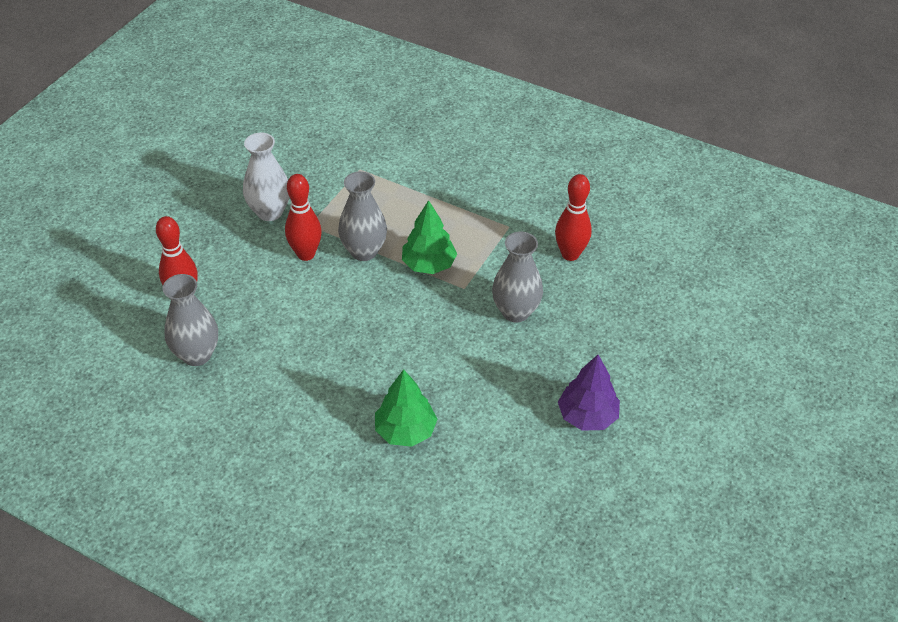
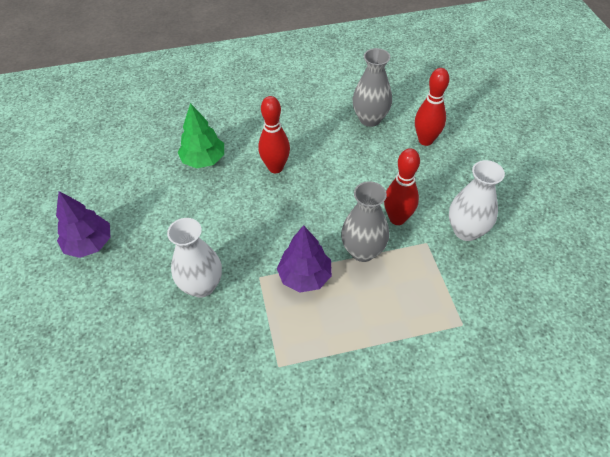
camera: 140 degrees right, 5 degrees up
(428, 264) = (305, 276): green tree -> purple tree
(515, 312) = (202, 286): grey vase -> white vase
(570, 254) = (199, 377): red bowling pin -> red bowling pin (275, 167)

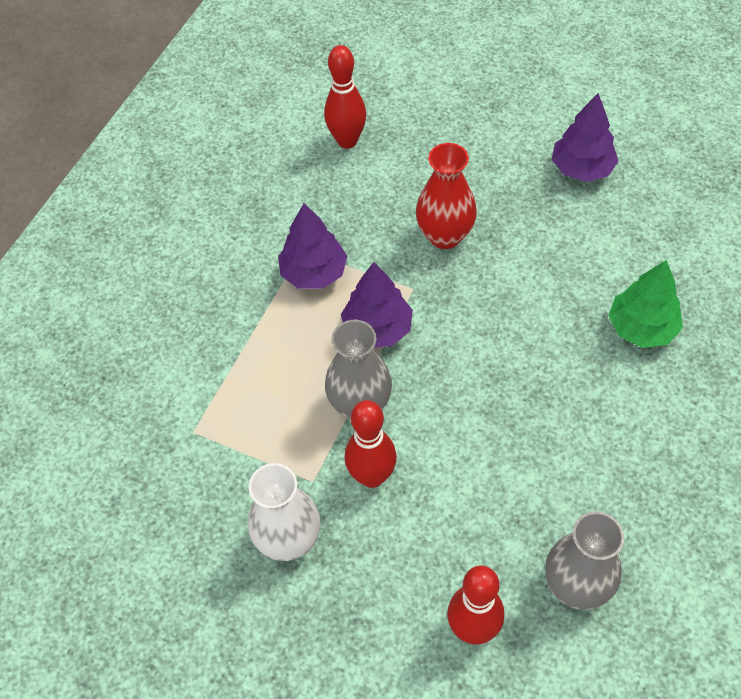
camera: 130 degrees right, 5 degrees up
(202, 286) = (445, 236): white vase -> red vase
(275, 167) = (566, 398): red bowling pin -> red bowling pin (347, 141)
(292, 343) = (314, 273): none -> purple tree

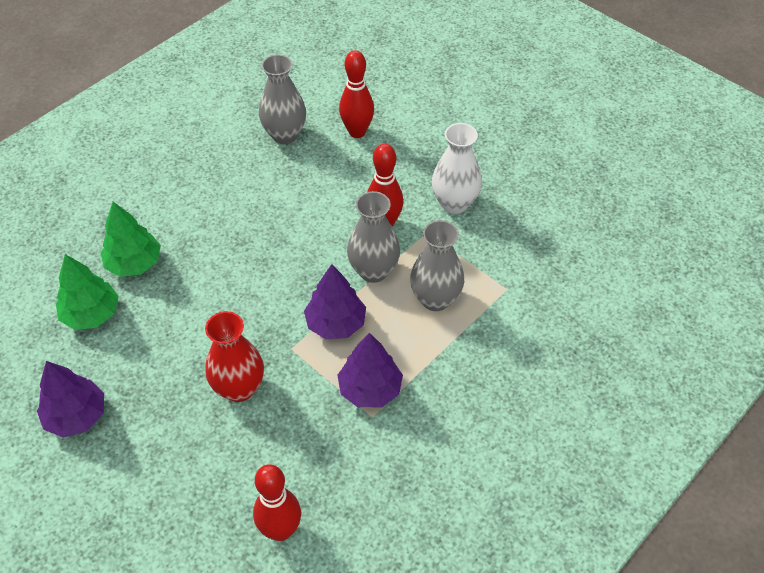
camera: 165 degrees left, 5 degrees down
(275, 391) = (435, 299): none -> grey vase
(643, 259) = (91, 314): none -> green tree

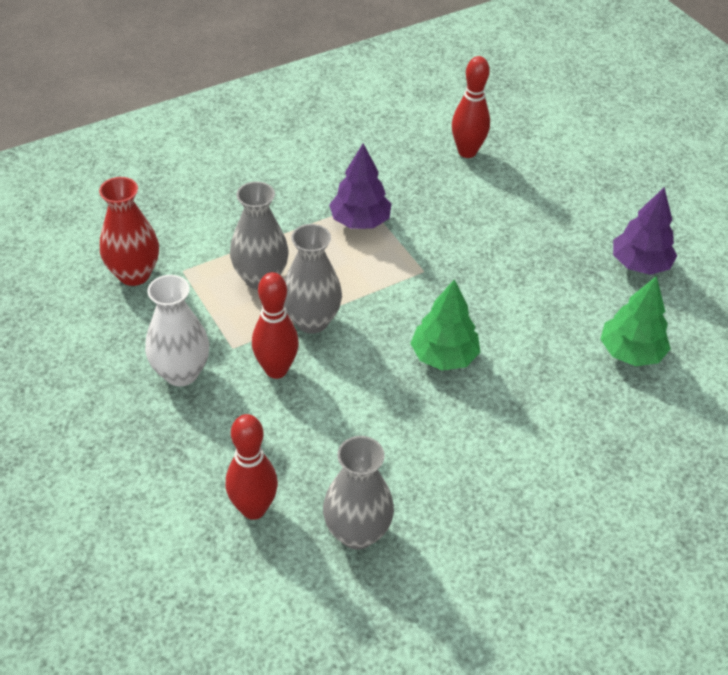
camera: 165 degrees left, 5 degrees down
(134, 263) = (582, 397): green tree -> green tree (444, 356)
(239, 388) = (482, 250): red vase -> red vase (134, 274)
(336, 323) = (371, 281): purple tree -> none

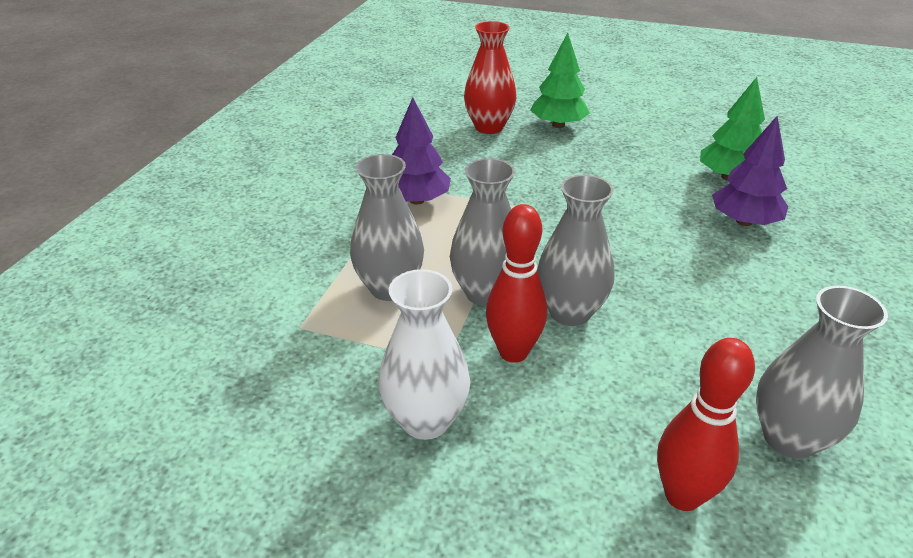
camera: 40 degrees left, 10 degrees down
(134, 274) = (247, 362): red vase -> red vase (489, 127)
(345, 370) = (570, 312): none -> grey vase
(444, 356) = (624, 253): green tree -> green tree (558, 125)
(467, 152) = (433, 120): red bowling pin -> none
(640, 264) = (647, 127): purple tree -> purple tree (744, 221)

